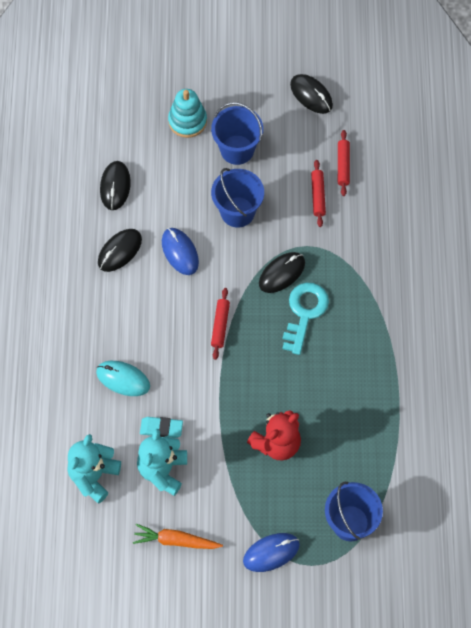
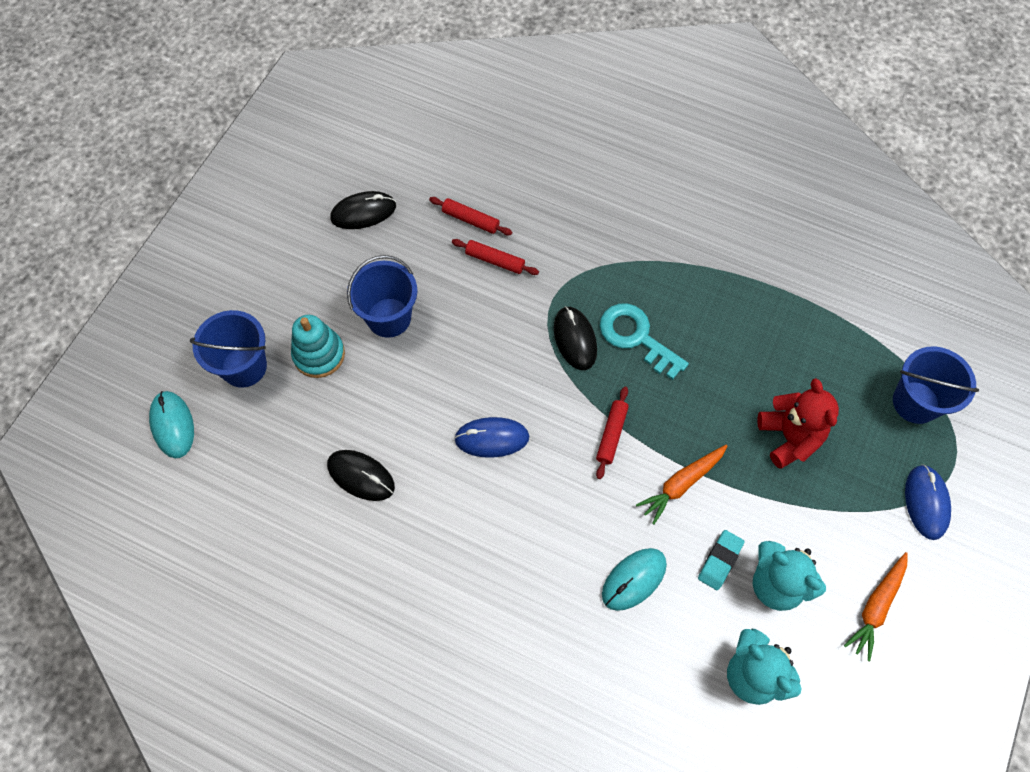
camera: 65 degrees left, 0 degrees up
(96, 63) = (172, 425): none -> turquoise mouse
(120, 251) = (454, 508): black mouse -> none
(205, 384) = (681, 484): none -> orange carrot
(220, 325) = (611, 434): red rolling pin -> red rolling pin turned 75 degrees clockwise
(237, 212) = (471, 352): blue bucket -> blue bucket (244, 366)

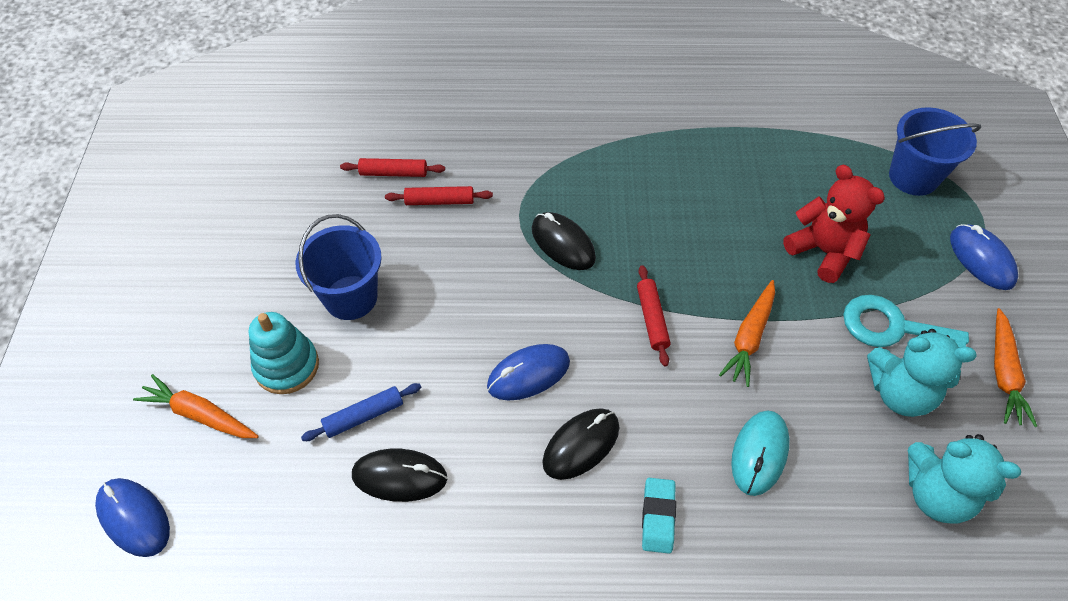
camera: 25 degrees left, 10 degrees down
(172, 425) = (134, 518): turquoise mouse -> blue mouse
(244, 366) = (200, 414): blue bucket -> orange carrot
(356, 418) = (364, 416): none -> blue rolling pin
(363, 212) = (271, 206): black mouse -> black mouse (581, 445)
(636, 337) = (623, 218): turquoise key -> turquoise key (893, 328)
(720, 561) = (832, 396): turquoise eraser -> turquoise eraser (658, 517)

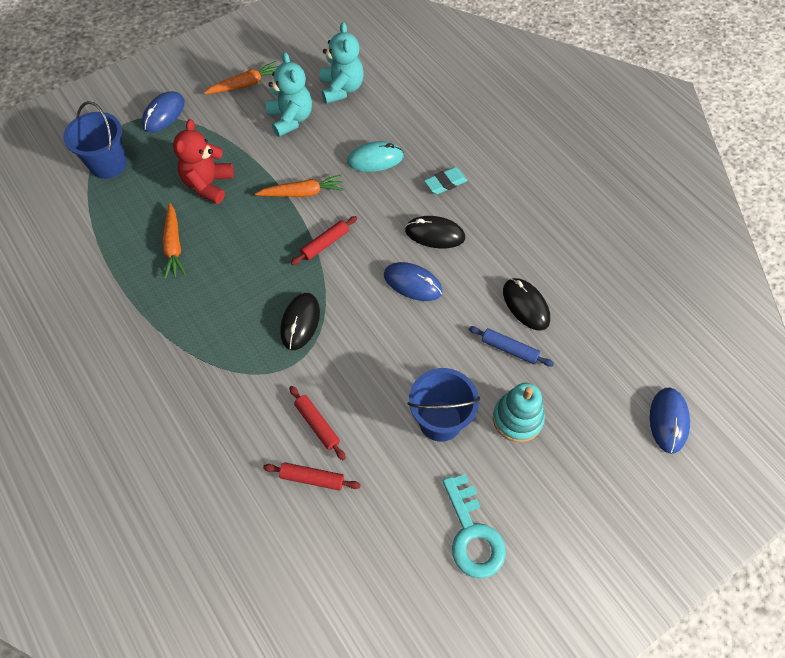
camera: 125 degrees left, 5 degrees up
(200, 414) = (588, 442): orange carrot -> orange carrot (174, 246)
(393, 173) = (312, 478): red rolling pin -> red rolling pin turned 45 degrees counterclockwise
(893, 328) = (247, 135): turquoise key -> turquoise key (472, 534)

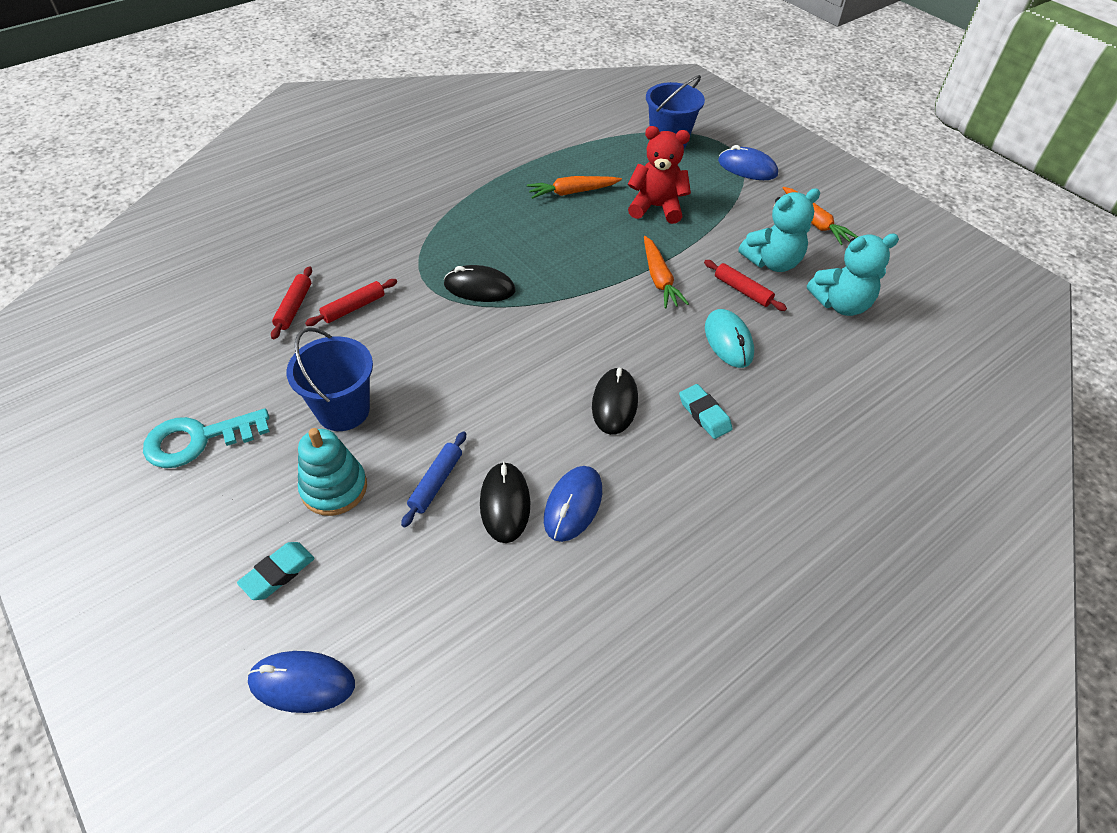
camera: 85 degrees right, 10 degrees down
(325, 244) = (587, 302): red rolling pin -> red rolling pin (742, 290)
(412, 283) = (535, 382): blue mouse -> blue mouse (573, 505)
(525, 305) = (505, 504): black mouse -> black mouse turned 60 degrees counterclockwise
(592, 448) = (278, 573): none -> turquoise eraser

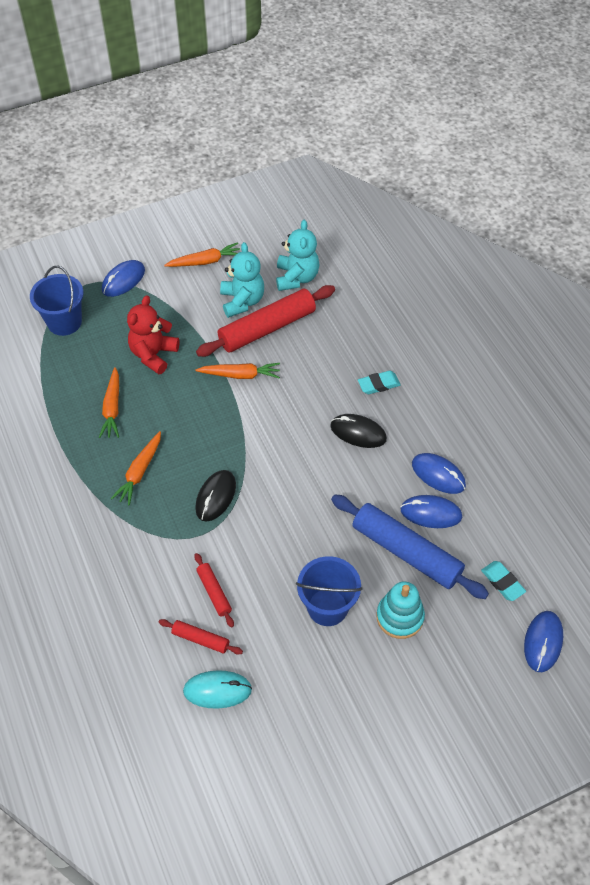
camera: 75 degrees left, 5 degrees up
(198, 440) = (336, 712): turquoise key -> none
(278, 573) = (464, 655): turquoise eraser -> turquoise eraser (502, 582)
(436, 482) = (406, 552): blue rolling pin -> blue rolling pin, size x2.12
(496, 226) = (139, 472): none -> orange carrot
(505, 504) = (431, 513): black mouse -> blue mouse
(728, 341) = (315, 352): turquoise mouse -> turquoise mouse (217, 690)
(742, 290) = (267, 328): red rolling pin -> red rolling pin, size x2.12

